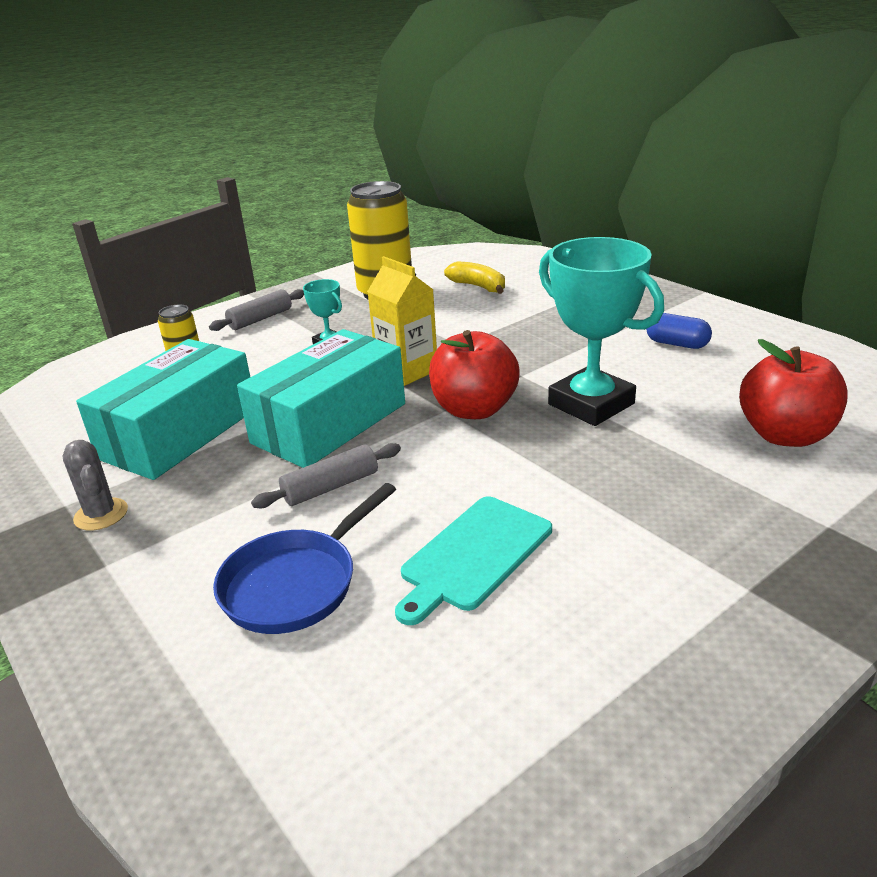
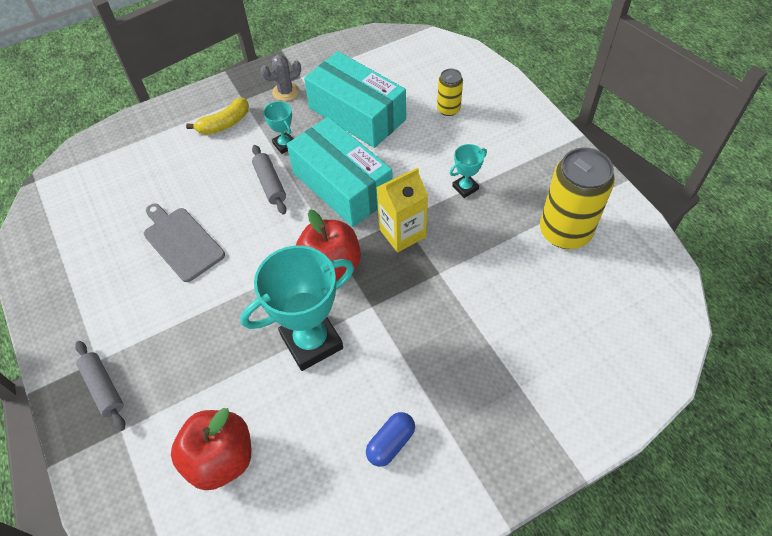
camera: 100 degrees right, 25 degrees up
(240, 489) = (284, 144): none -> turquoise trophy
(260, 319) = (524, 145): grey rolling pin -> grey rolling pin (103, 388)
(295, 584) = (196, 169): blue pan -> none
(473, 555) = (182, 242): turquoise cutting board -> grey cutting board
(478, 287) = (565, 308): yellow banana -> yellow banana (224, 124)

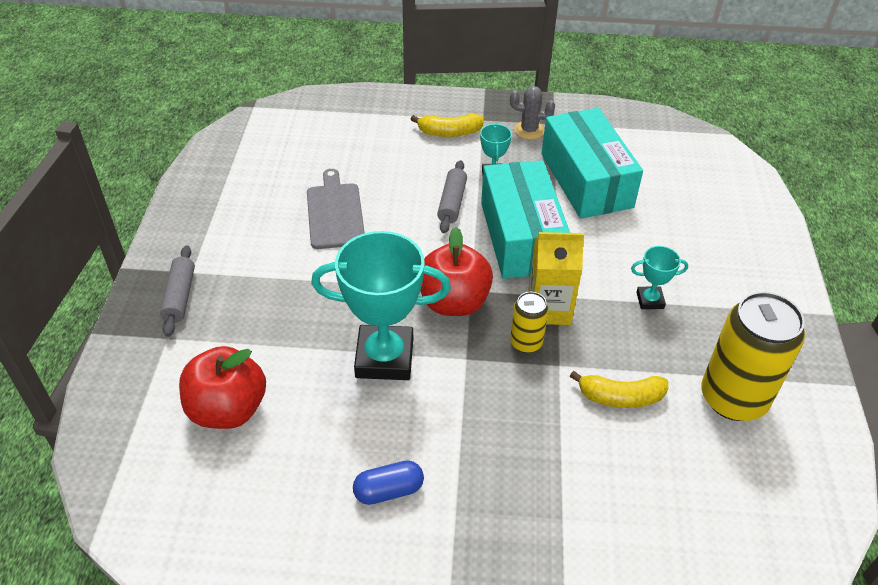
camera: 30 degrees right, 10 degrees down
(448, 109) = (689, 219): yellow can -> yellow can (526, 342)
(495, 273) = (620, 397): none -> yellow banana

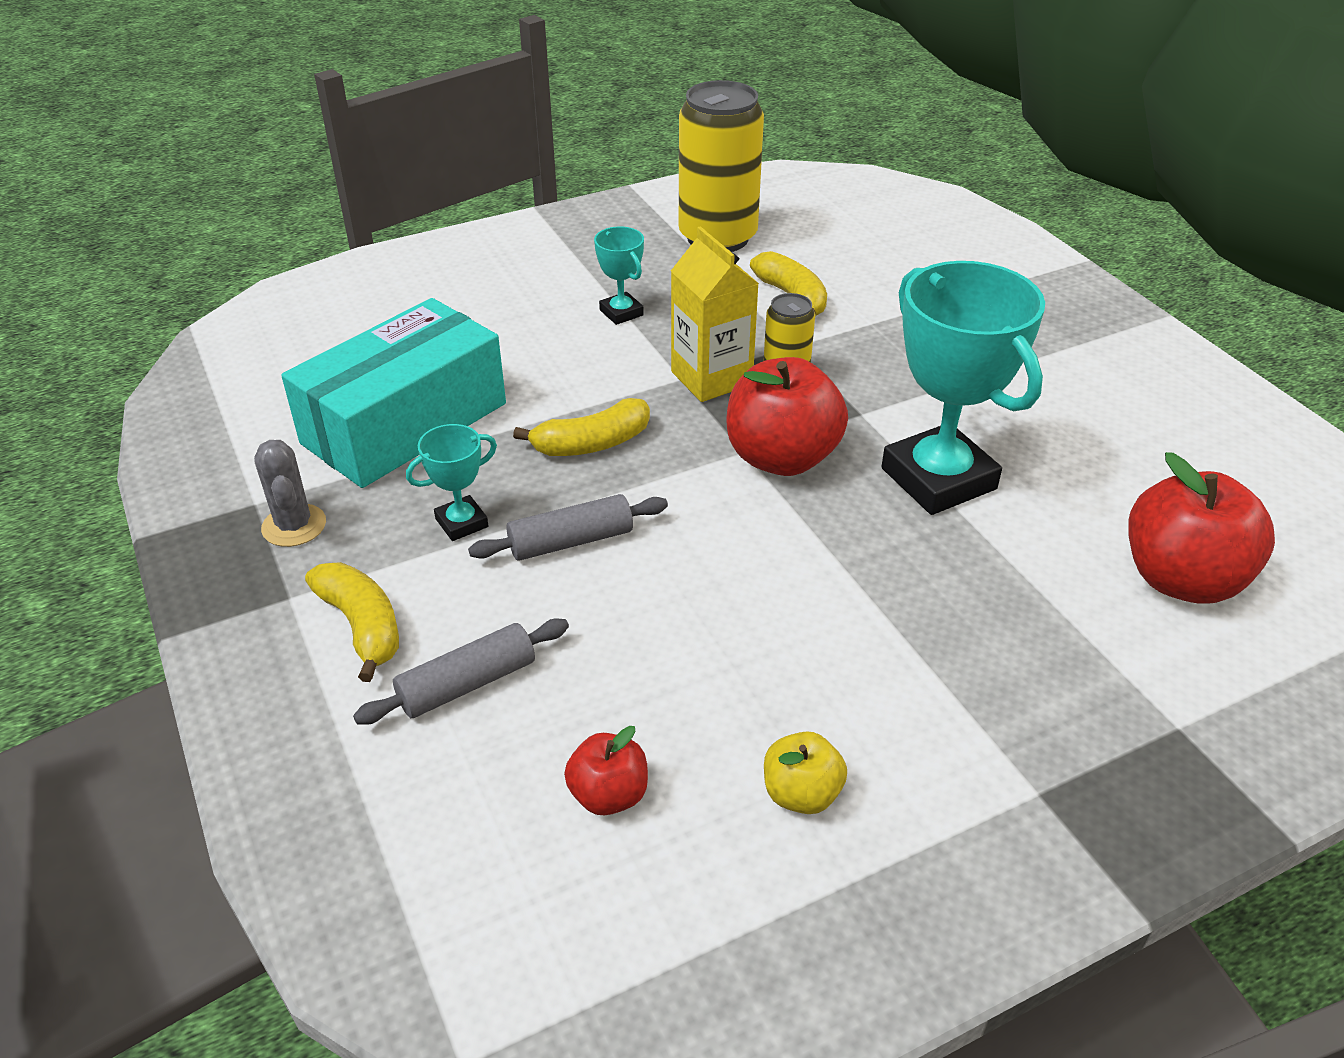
camera: 120 degrees left, 5 degrees down
(180, 296) = (1098, 770): grey rolling pin -> grey rolling pin (467, 684)
(260, 209) = (801, 794): none -> yellow apple
(310, 164) = (608, 795): none -> red apple
(335, 213) = (717, 675): grey cutting board -> none
(389, 490) = (1092, 401): blue capsule -> none
(521, 236) = (592, 444): turquoise box -> yellow banana

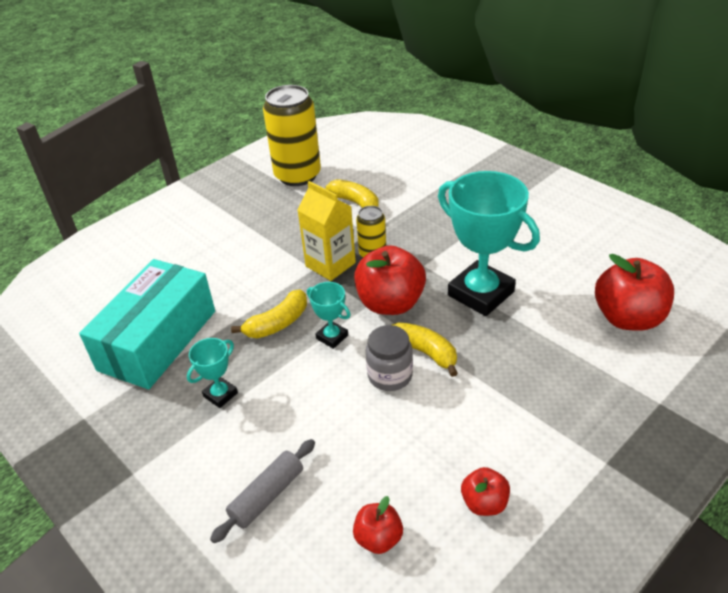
camera: 15 degrees left, 0 degrees up
(294, 526) = (116, 426): grey cactus -> none
(362, 626) = (187, 478): yellow banana -> yellow banana (423, 352)
(571, 541) = (291, 388): grey rolling pin -> none
(621, 313) = (260, 236): turquoise trophy -> turquoise trophy (332, 337)
(733, 563) = (390, 375): none -> grey jar
(801, 794) = (484, 503): yellow apple -> red apple

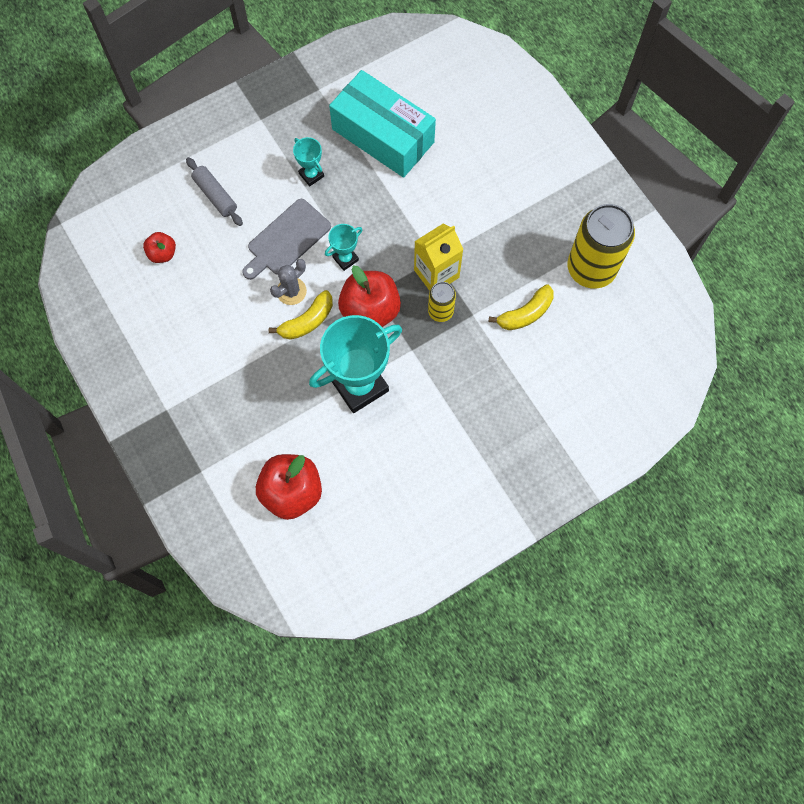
camera: 100 degrees right, 30 degrees up
(278, 323) = (374, 222): yellow banana -> none
(319, 397) = (286, 239): none -> grey cutting board
(390, 375) = (291, 291): grey jar -> grey cactus
(484, 503) = (164, 321): red apple -> none

